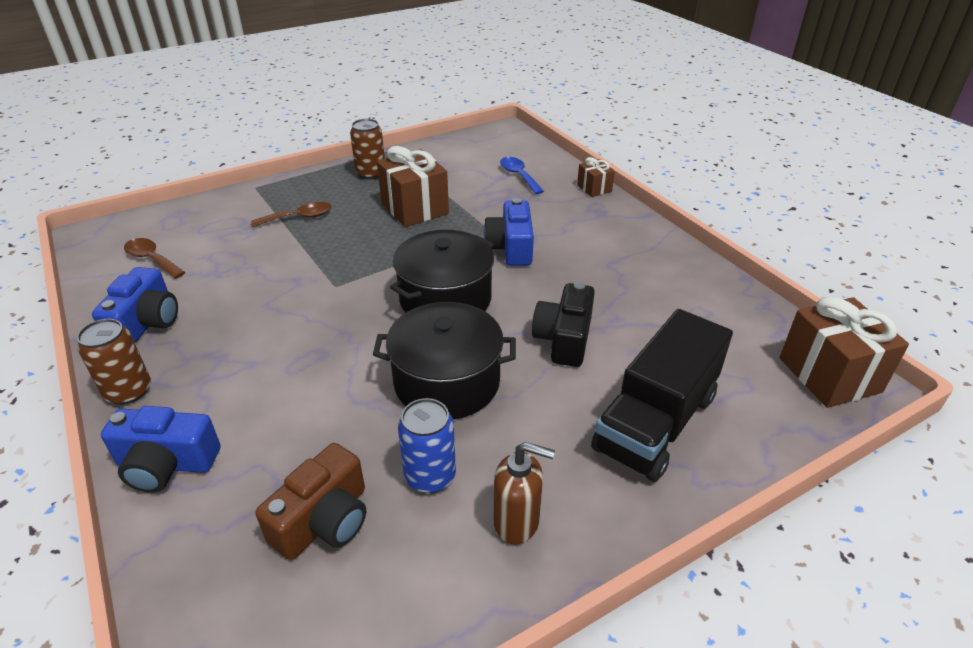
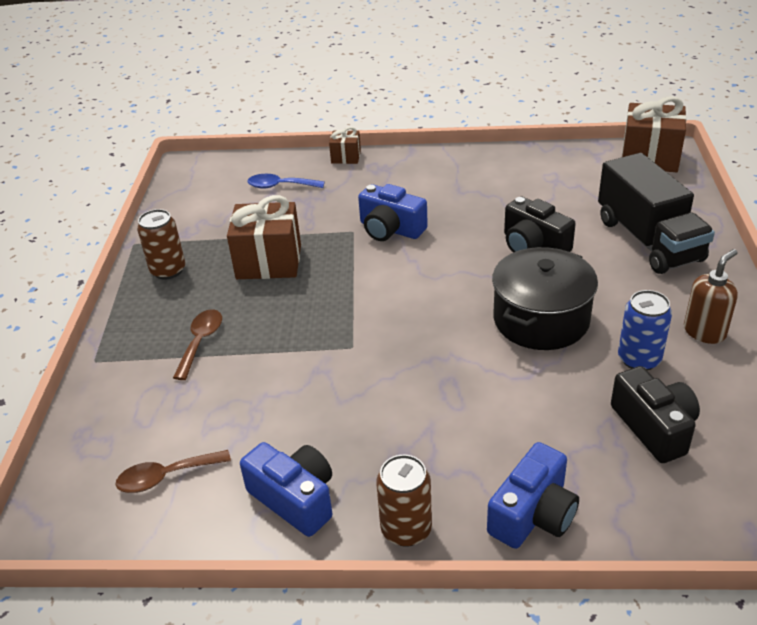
camera: 55 degrees left, 0 degrees up
(324, 520) = (654, 427): brown camera -> black camera
(445, 299) = (431, 287): black pot -> none

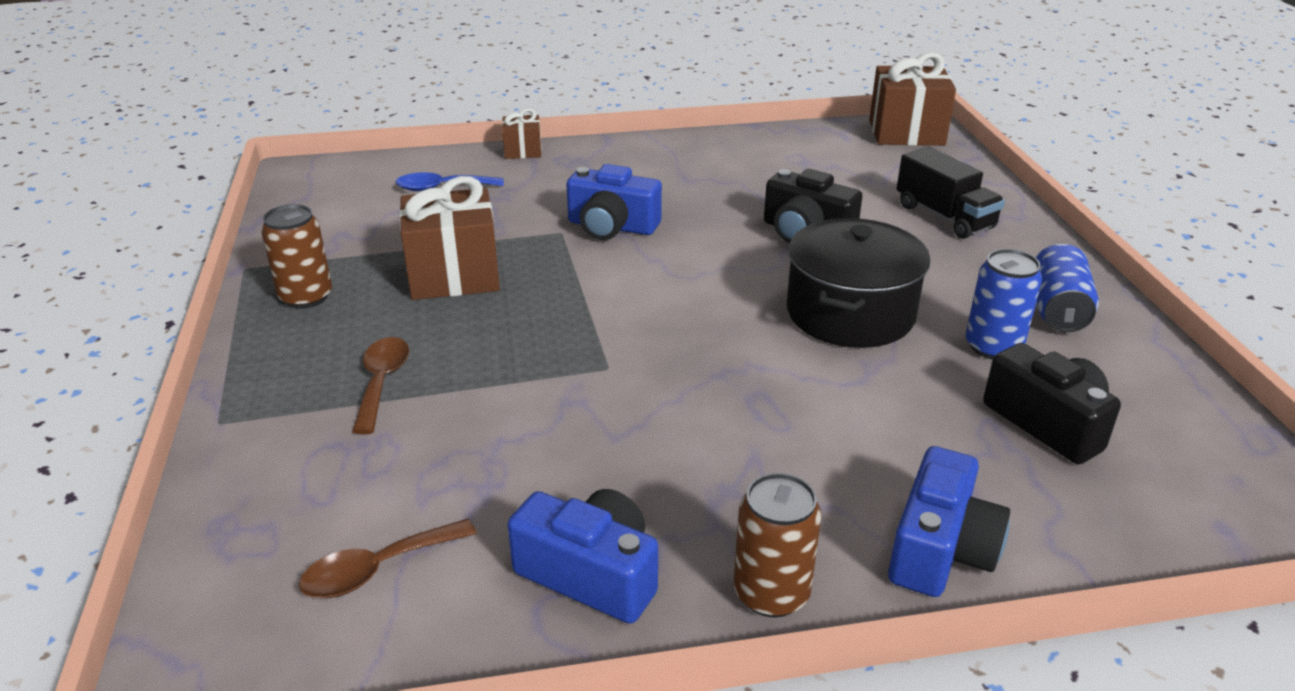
camera: 15 degrees left, 5 degrees down
(648, 240) = (944, 217): black truck -> black truck, size x0.66
(704, 332) = (1057, 309): brown soap dispenser -> blue can

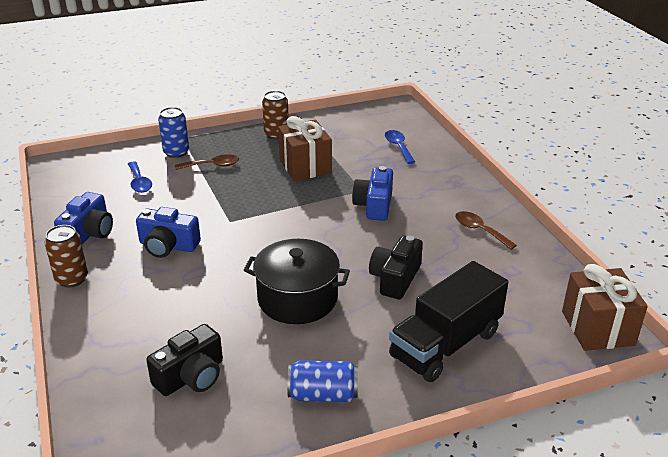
camera: 80 degrees right, 0 degrees up
(377, 569) = (97, 187): brown spoon -> brown spoon (479, 230)
(394, 493) = (139, 182): none -> blue spoon
(523, 151) = (459, 163): brown gift -> none
(940, 549) = (92, 328): blue camera -> blue camera (168, 246)
(944, 217) = (445, 344): black truck -> black truck, size x1.53
(993, 347) = (270, 358): blue can -> blue can (176, 152)

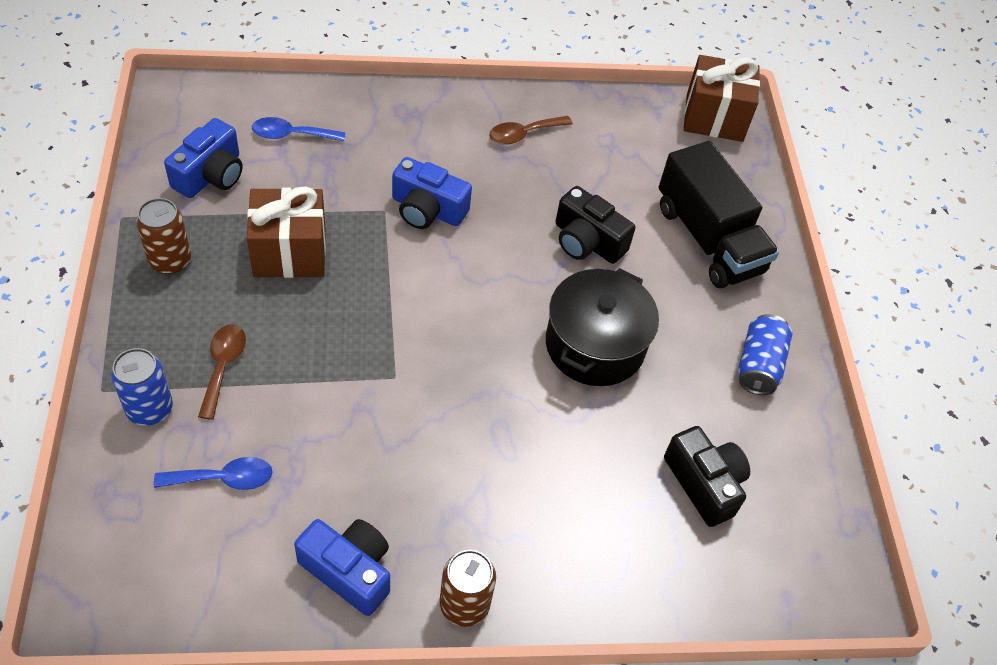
camera: 80 degrees left, 20 degrees up
(168, 246) = (427, 465): blue camera -> blue camera (210, 175)

